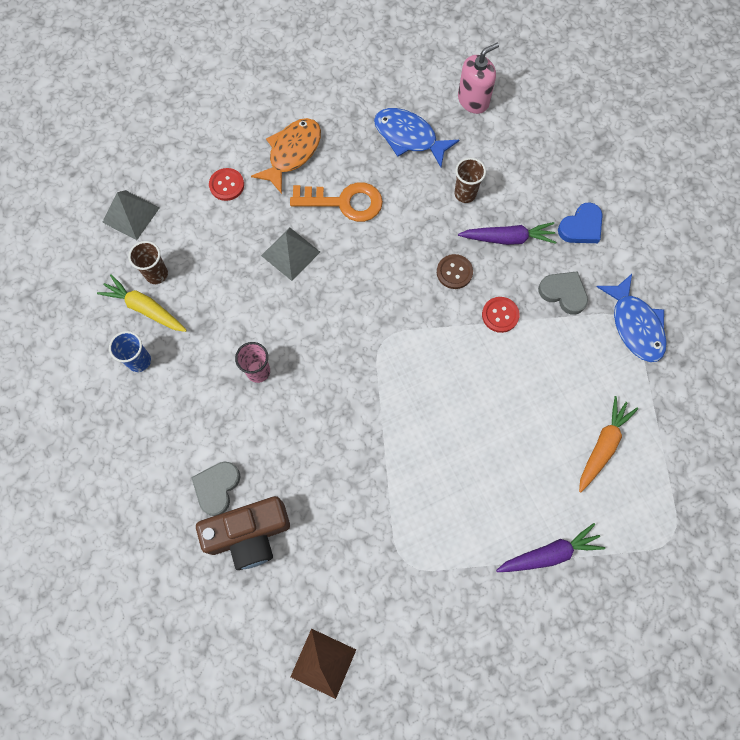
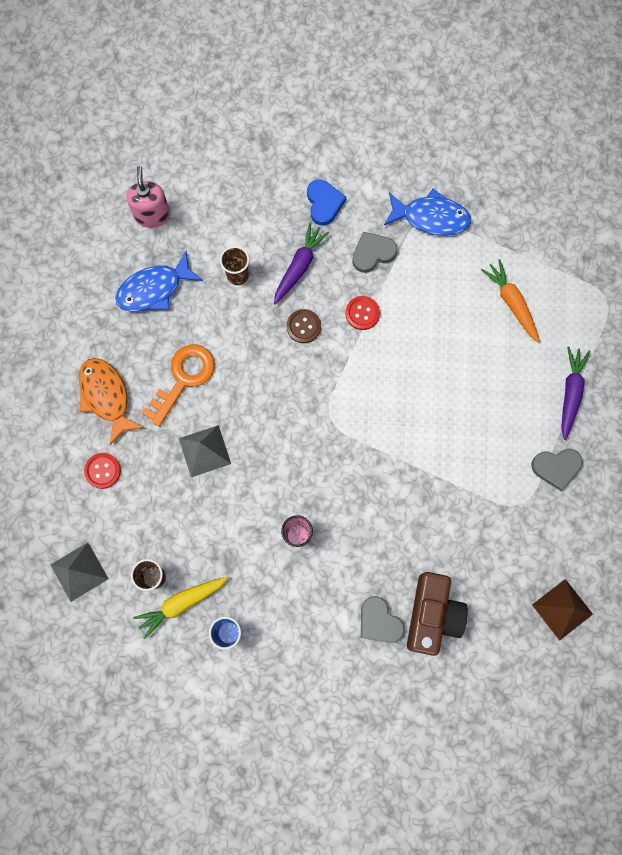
camera: 60 degrees left, 5 degrees up
(464, 579) = (556, 467): none -> grey heart

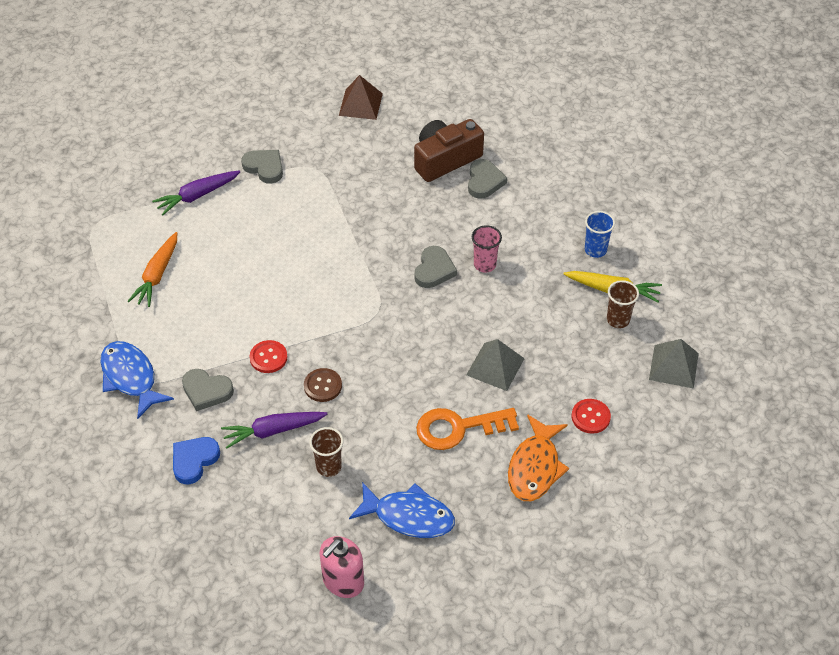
camera: 135 degrees left, 25 degrees down
(329, 494) = (434, 270): none -> grey heart

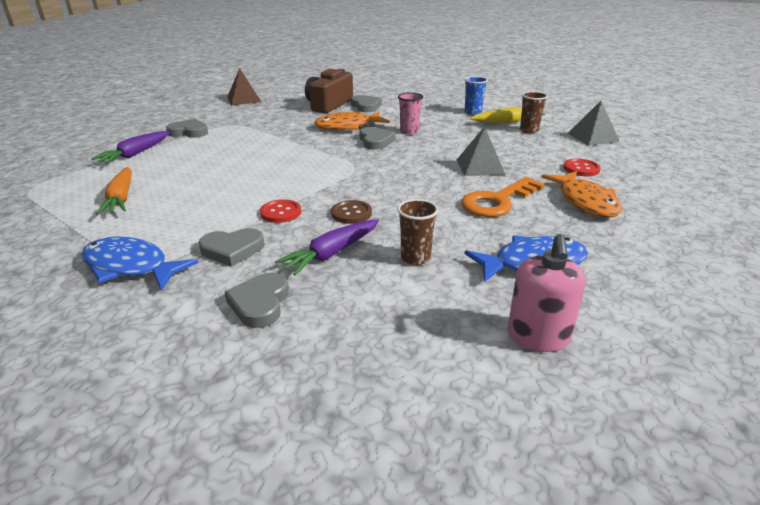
camera: 30 degrees left, 20 degrees down
(194, 460) = (260, 303): blue heart -> grey heart
(429, 224) = (348, 126): none -> orange fish

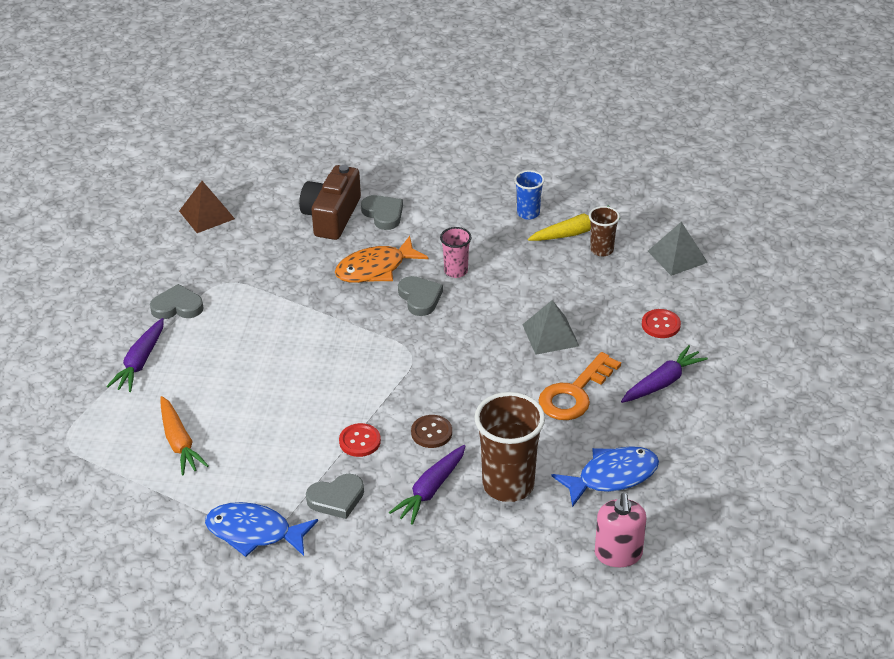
camera: 10 degrees left, 10 degrees up
(260, 303) = (390, 555): grey heart -> none
(415, 258) = (508, 485): brown cup -> brown cup, size x1.91
(585, 202) = (662, 382): orange fish -> purple carrot

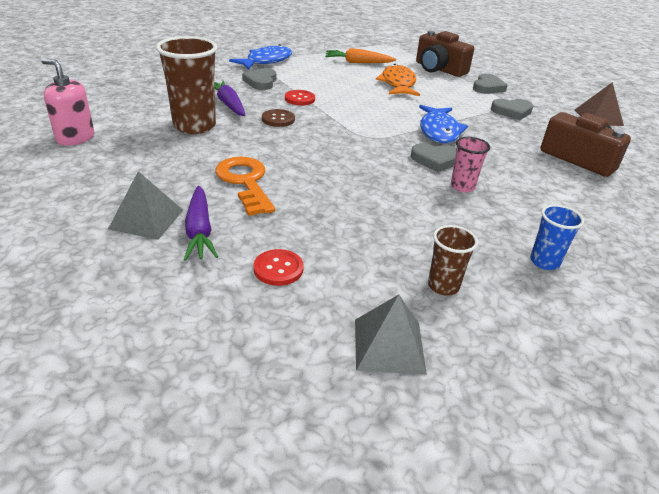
camera: 115 degrees right, 5 degrees down
(140, 362) = (439, 69): purple carrot -> brown camera
(375, 269) = (489, 155): orange fish -> orange fish (398, 84)
(383, 214) = (574, 181): grey heart -> grey heart (512, 111)
(550, 335) = (330, 199): grey pyramid -> grey pyramid (146, 219)
(574, 232) = (490, 279): yellow carrot -> none
(612, 476) = (139, 162): blue fish -> blue fish (439, 131)

